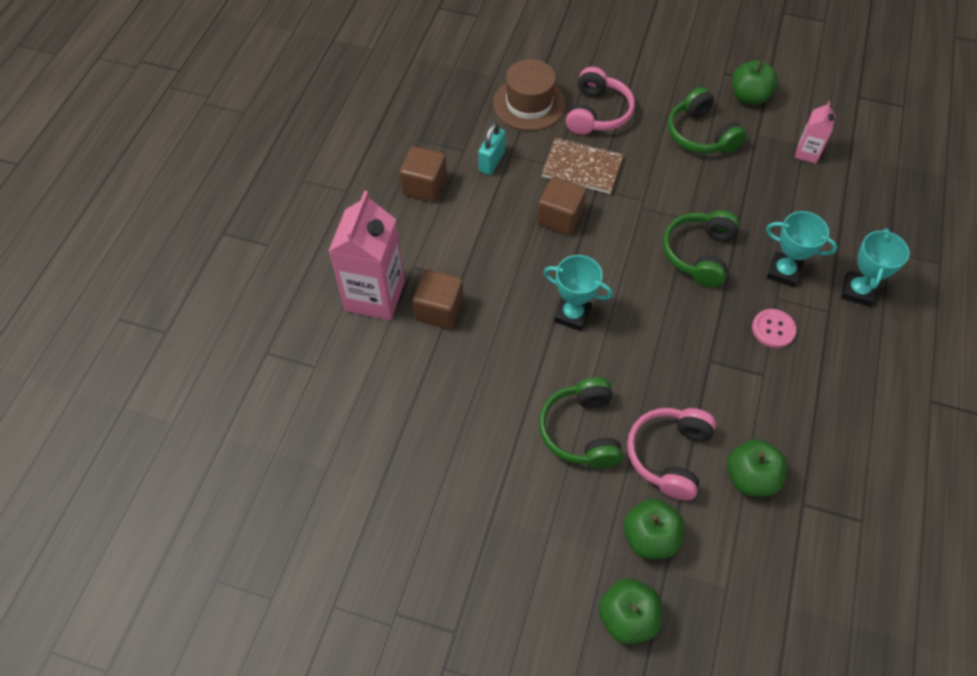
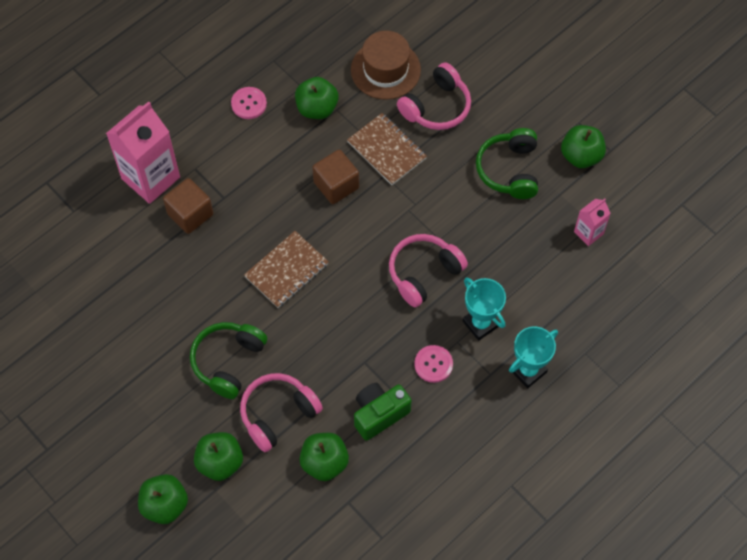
camera: 30 degrees right, 5 degrees up
(424, 186) = (249, 104): brown cube -> pink button
(491, 161) = (317, 108): turquoise padlock -> green apple
(572, 315) = (286, 270): turquoise trophy -> brown notebook
(699, 254) = (424, 273): green headphones -> pink headphones
(763, 401) = (379, 414): none -> green camera

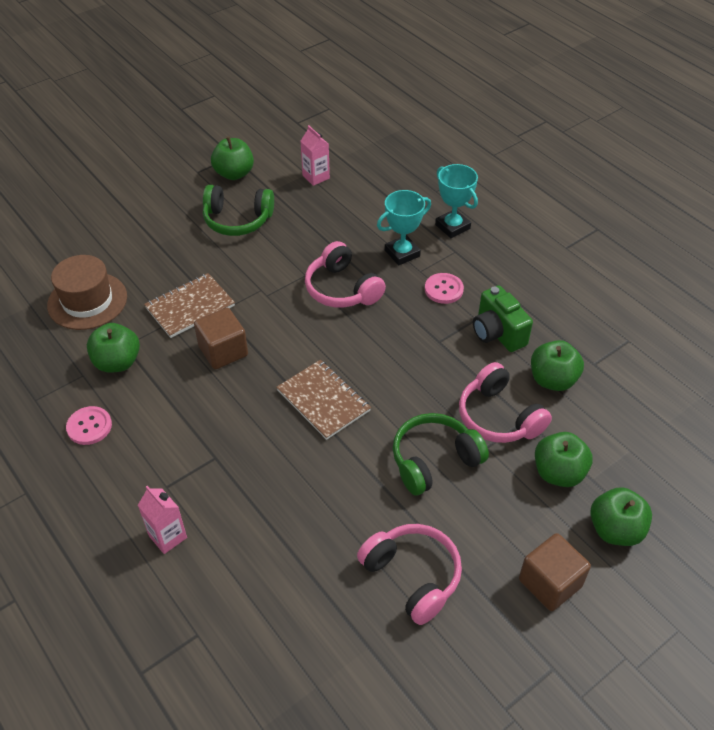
camera: 85 degrees left, 15 degrees down
(150, 178) = (168, 536): pink carton -> pink carton, size x0.50
(190, 214) = (231, 493): brown cube -> brown cube (550, 583)
(228, 362) = (434, 460): green headphones -> green headphones turned 120 degrees clockwise
(436, 107) = (148, 265): pink headphones -> pink headphones (412, 576)

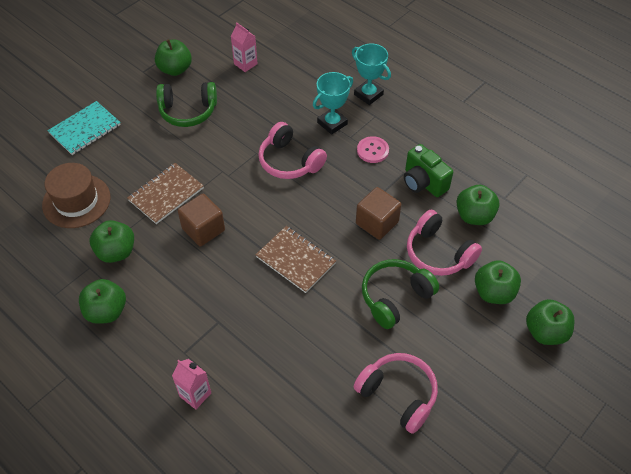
camera: 10 degrees left, 5 degrees up
(89, 426) = (106, 311): pink button -> green apple
(117, 225) = (85, 129): none -> turquoise notebook
(550, 583) = (504, 382): brown cube -> brown cube (377, 223)

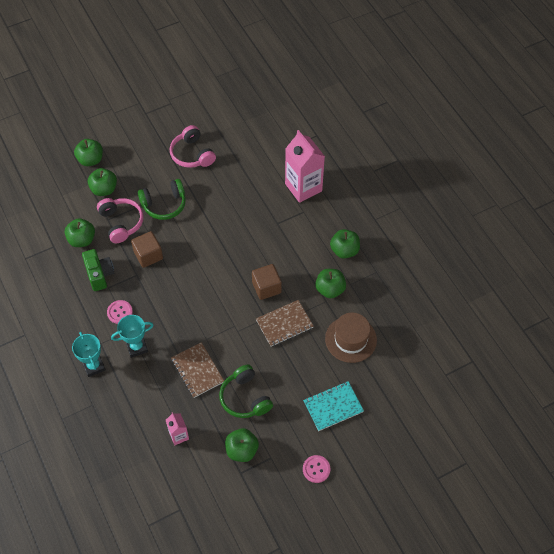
camera: 160 degrees left, 5 degrees up
(92, 74) = (316, 469): none -> pink button
(188, 111) = (245, 398): green headphones -> green headphones turned 135 degrees counterclockwise
(195, 394) = (303, 187): pink carton -> pink carton, size x2.01
(289, 161) = (185, 323): pink headphones -> none
(296, 260) = (214, 246): brown notebook -> brown notebook (197, 370)

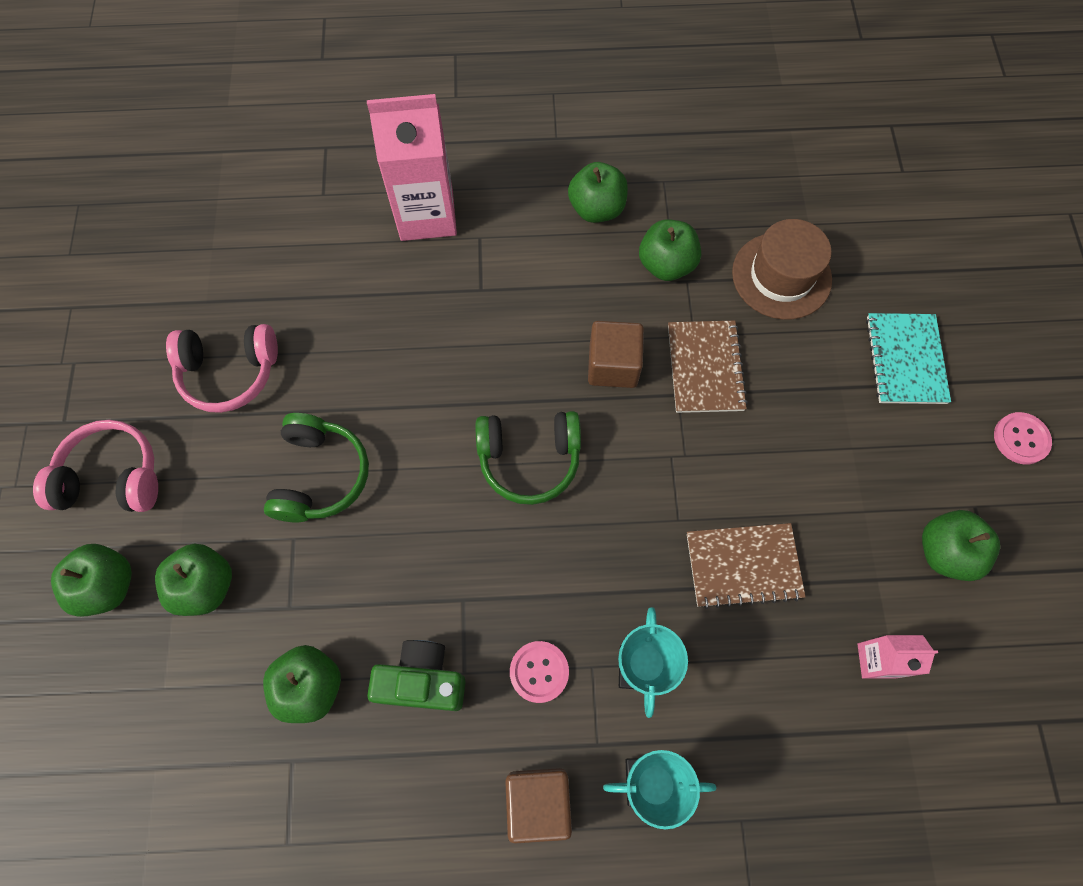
camera: 65 degrees left, 10 degrees up
(121, 223) = (315, 582): pink headphones -> pink headphones (112, 477)
(148, 255) = (428, 556): brown cube -> brown cube (538, 801)
(245, 398) = (835, 500): green headphones -> green headphones (529, 459)

